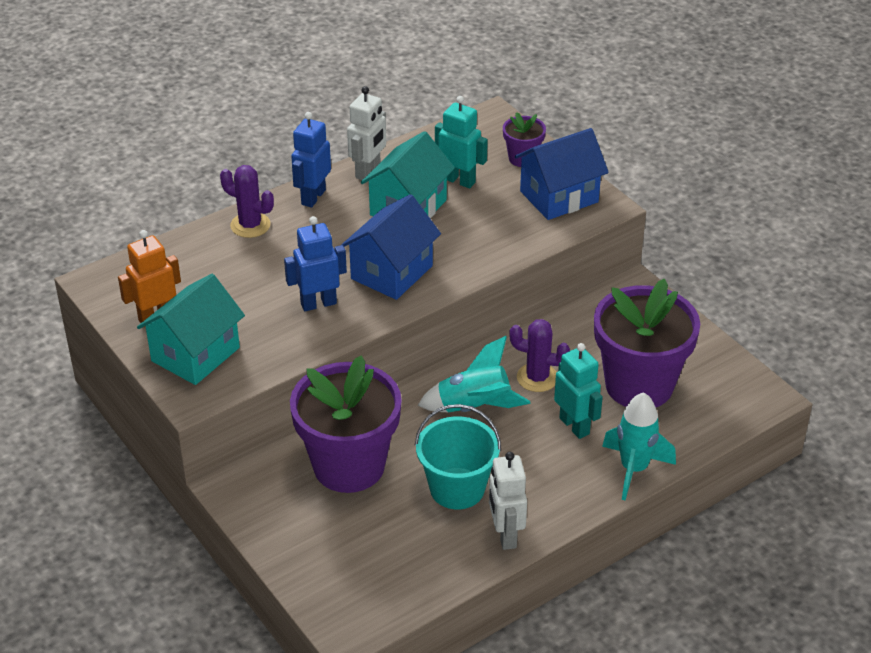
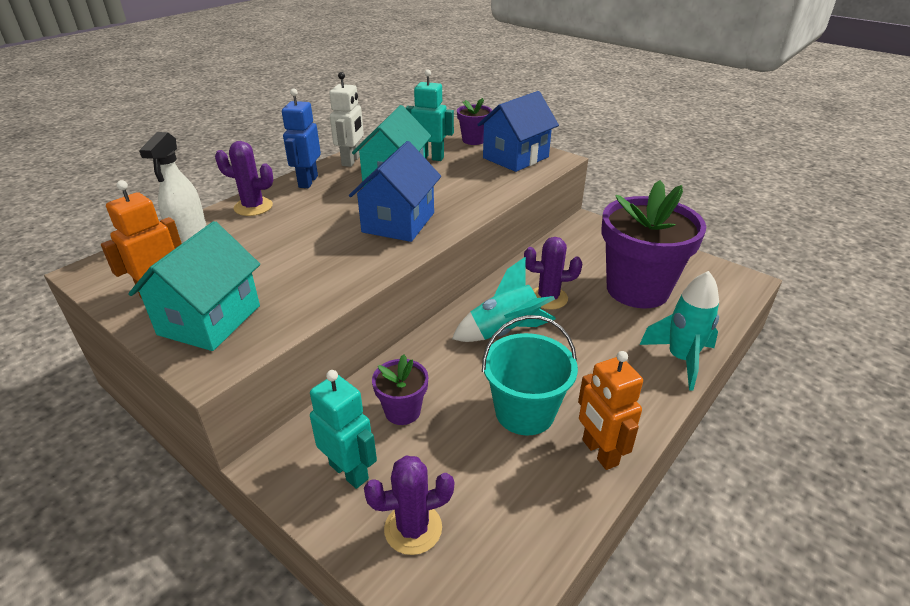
camera: 15 degrees left, 5 degrees down
(184, 252) = (189, 234): none -> white spray bottle
(318, 303) = (335, 255): blue robot -> none
(328, 559) = (413, 528): none -> purple cactus
(349, 466) = (402, 411): purple flower pot -> purple flower pot, size x0.46
(505, 535) = (599, 452): white robot -> orange robot
(575, 426) = (604, 331): turquoise robot -> turquoise robot (349, 471)

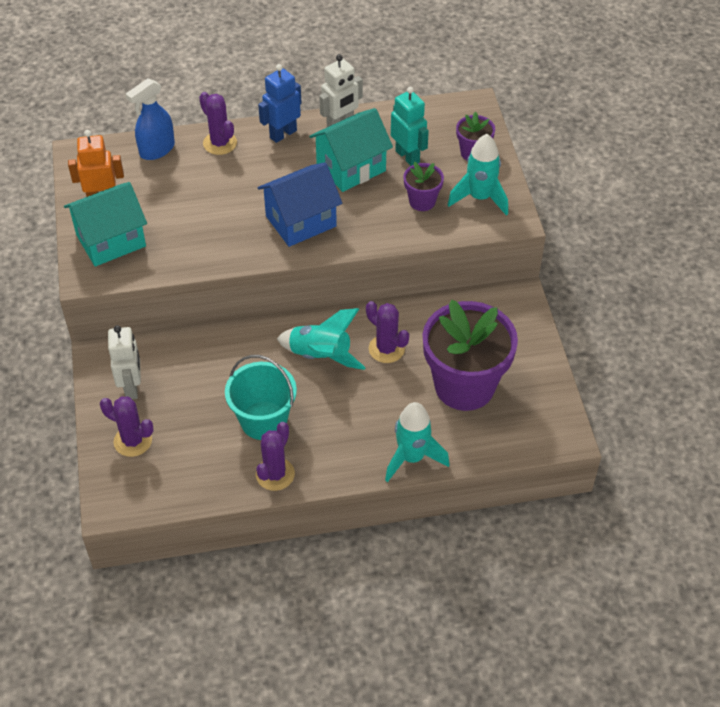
camera: 40 degrees right, 15 degrees up
(189, 234) = (157, 150): white spray bottle -> blue spray bottle
(349, 471) = (132, 387): turquoise robot -> white robot
(402, 411) = (195, 370): purple flower pot -> purple flower pot (422, 201)
(515, 157) = (480, 198): blue house -> turquoise rocket
(599, 452) = (275, 474): orange robot -> purple cactus

